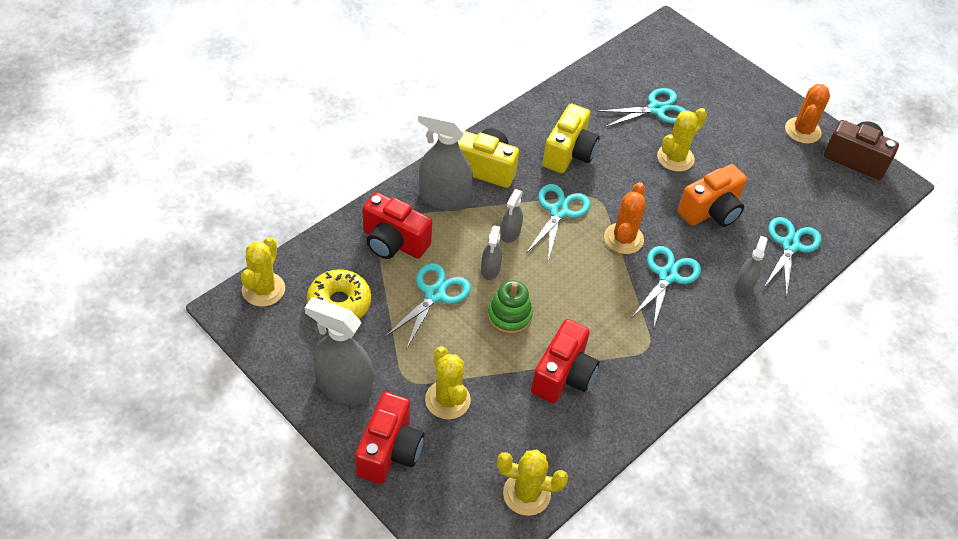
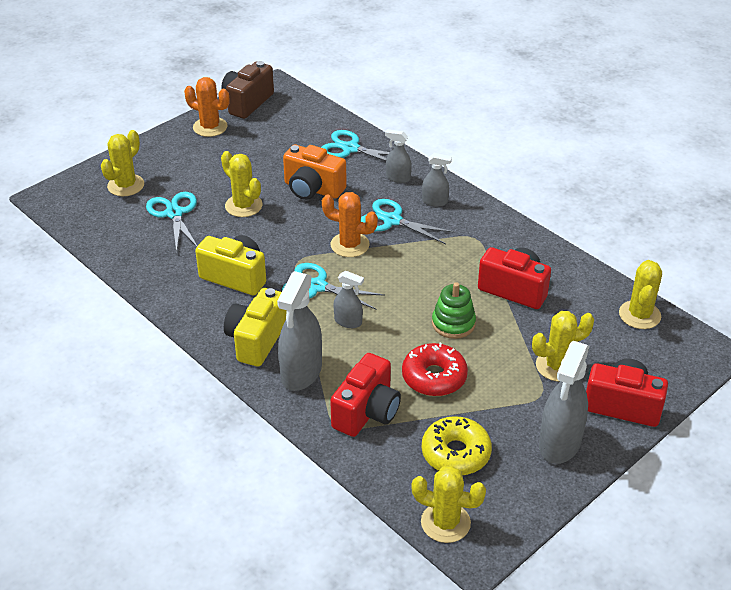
camera: 85 degrees left, 10 degrees down
(435, 295) = (434, 377): turquoise scissors -> red donut
(490, 269) = (397, 336): grey spray bottle -> grey spray bottle (435, 201)
(693, 75) = (126, 185): none -> yellow cactus
(711, 211) = (312, 189): orange camera -> orange camera turned 150 degrees clockwise

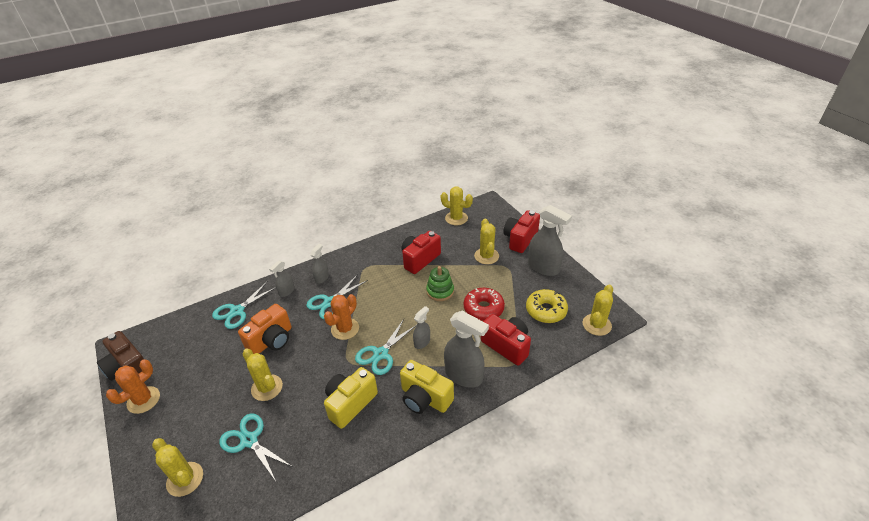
camera: 75 degrees left, 0 degrees up
(174, 213) = (249, 440): turquoise scissors -> turquoise scissors turned 45 degrees clockwise
(243, 206) = (267, 388): yellow cactus -> yellow cactus turned 75 degrees clockwise

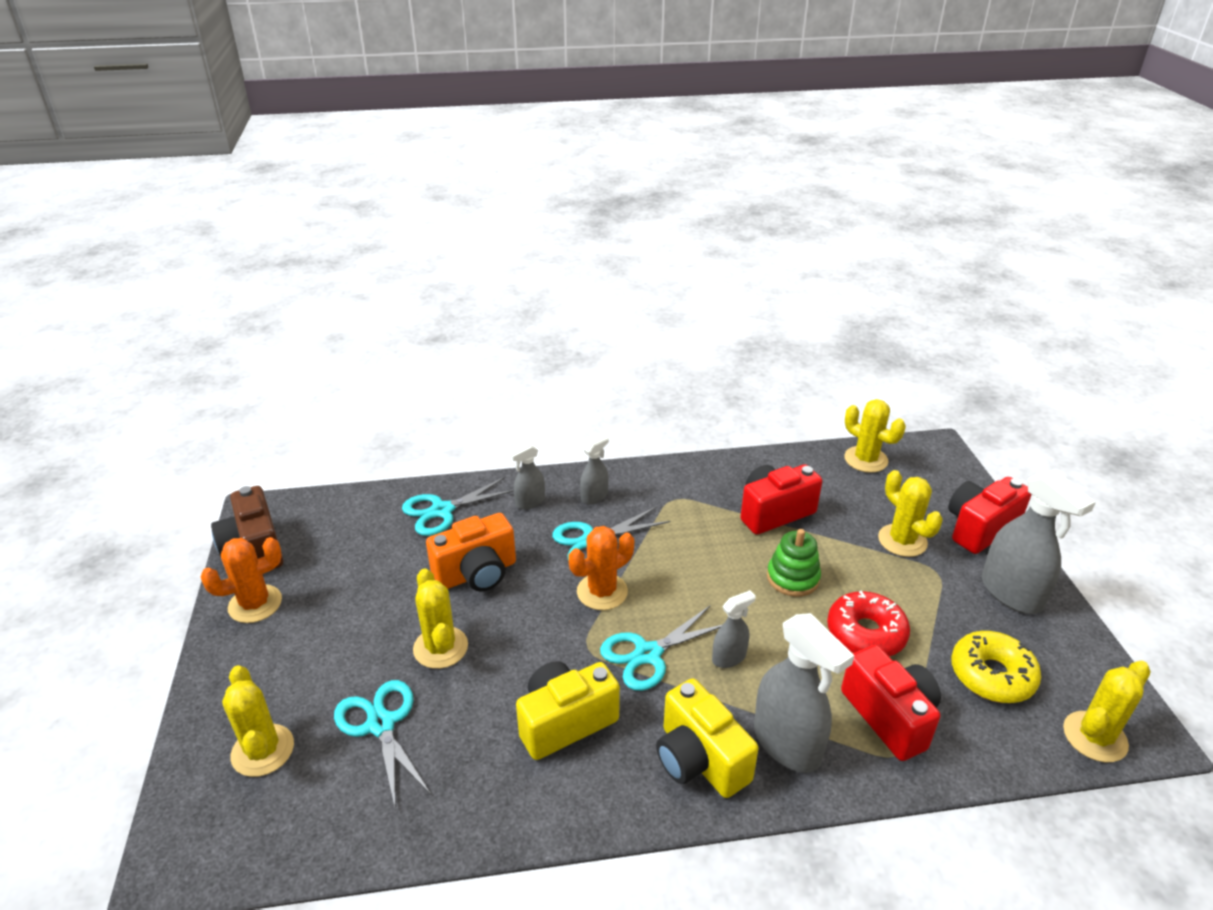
camera: 20 degrees right, 5 degrees down
(486, 256) = (902, 540): yellow cactus -> yellow cactus turned 45 degrees counterclockwise

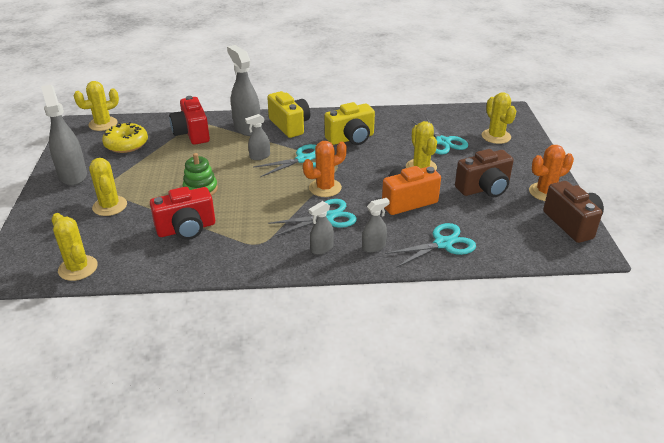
camera: 175 degrees left, 0 degrees up
(350, 605) = (484, 188): none -> brown camera
(865, 633) = (177, 162): red donut -> none
(979, 528) = (48, 210): red camera -> none

